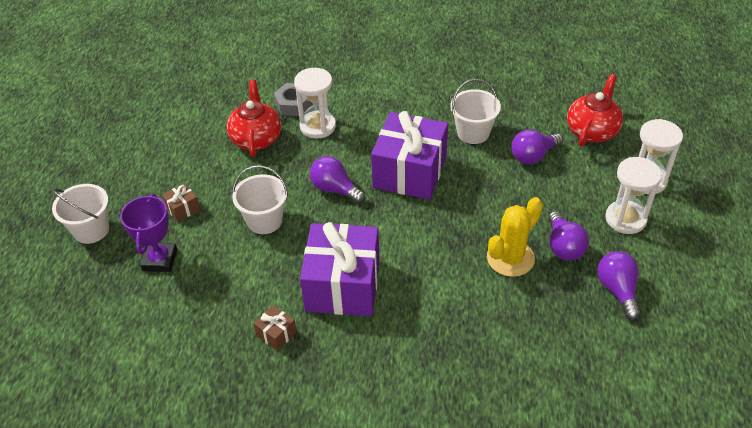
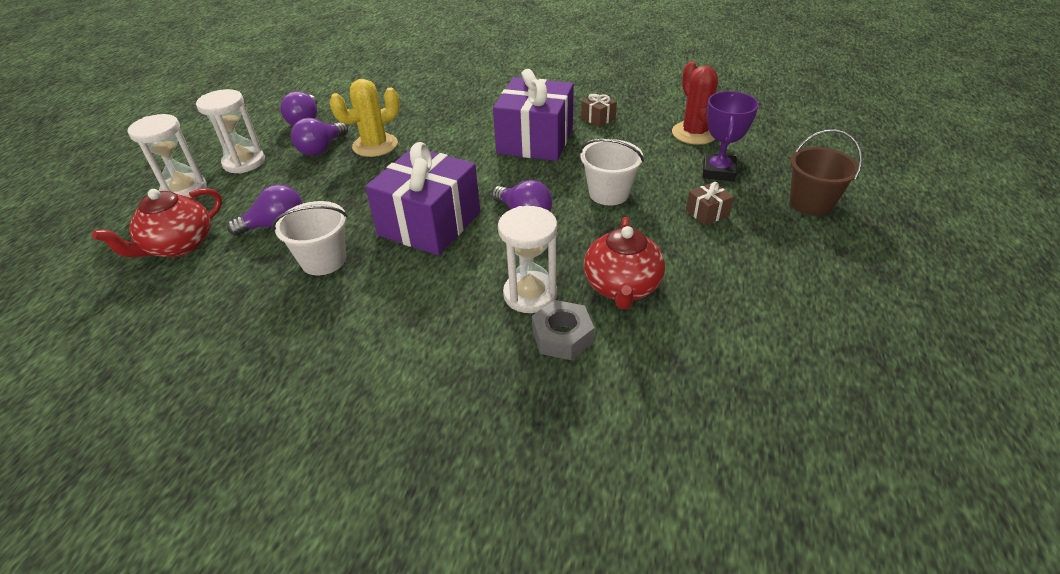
camera: 170 degrees left, 5 degrees down
(91, 230) = (811, 203): white bucket -> brown bucket
(170, 318) = (694, 133): none -> red cactus
(563, 246) = (321, 149): purple light bulb -> purple light bulb turned 150 degrees counterclockwise

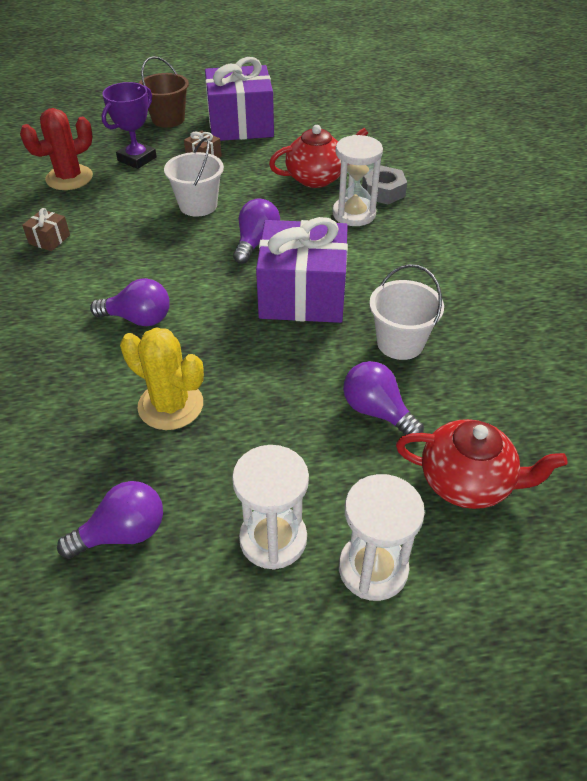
camera: 115 degrees left, 5 degrees up
(321, 149) = (200, 461): purple light bulb -> purple light bulb (138, 319)
(535, 140) = (114, 271): purple gift -> purple gift (240, 125)
(718, 171) = (137, 159): purple trophy -> purple trophy turned 45 degrees counterclockwise

